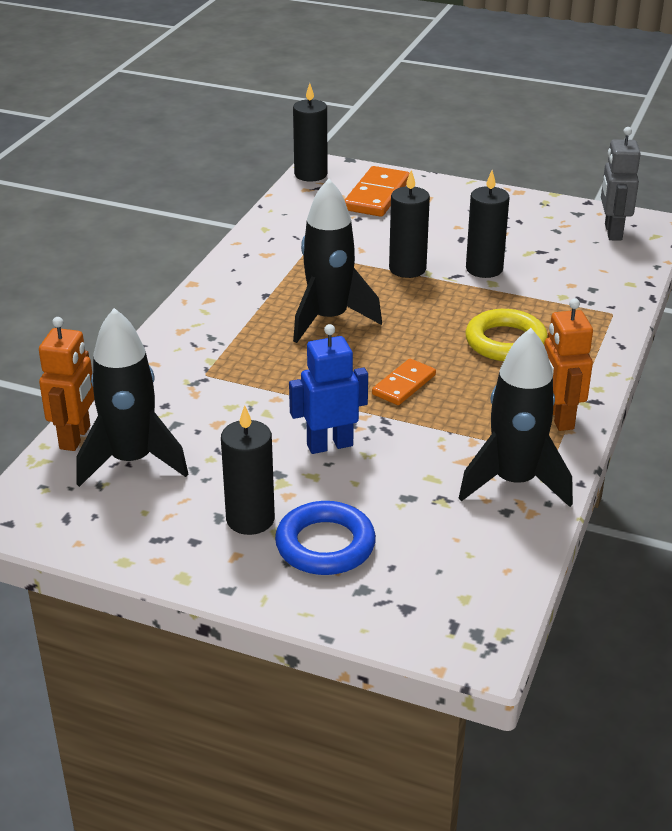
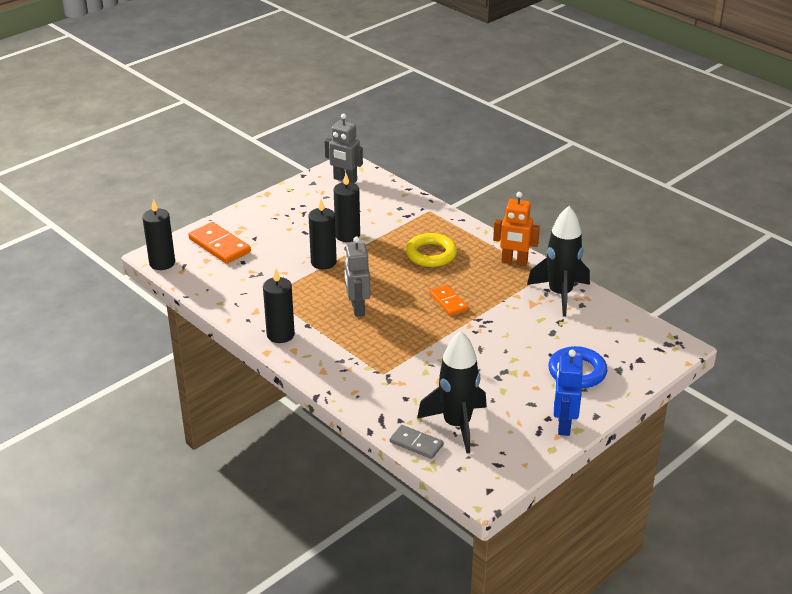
camera: 65 degrees left, 0 degrees up
(75, 437) = (416, 443): orange robot -> grey domino
(250, 519) = (540, 392): black candle -> black candle (280, 335)
(329, 319) = (357, 308): black rocket -> grey robot
(329, 445) = (489, 345): blue robot -> blue robot (563, 425)

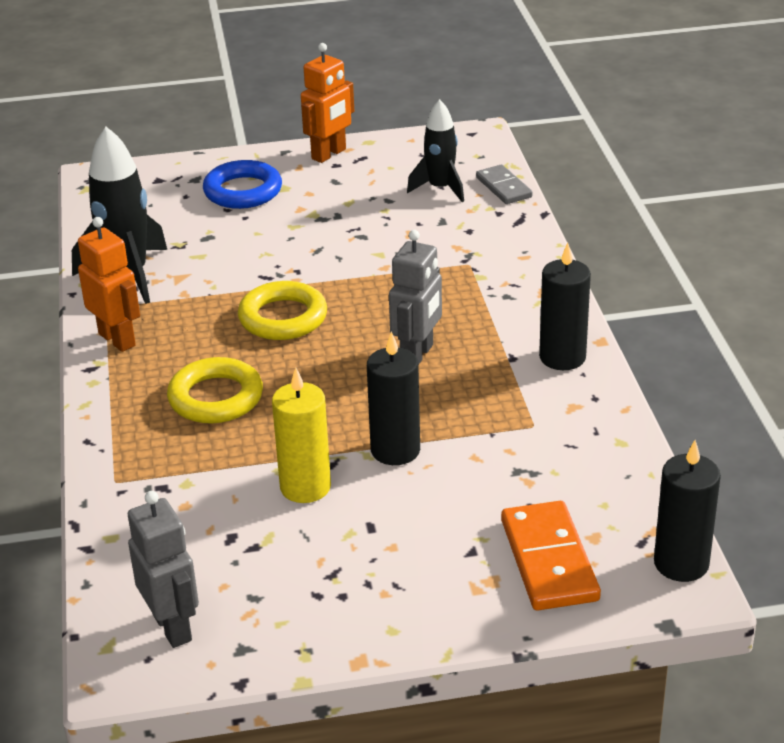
camera: 145 degrees left, 0 degrees up
(347, 235) = (305, 487): black candle -> yellow candle
(448, 302) = (283, 318): orange domino -> yellow ring
(457, 425) = (440, 189): black rocket -> black rocket, size x0.64
(563, 425) = (329, 154): blue robot -> orange robot

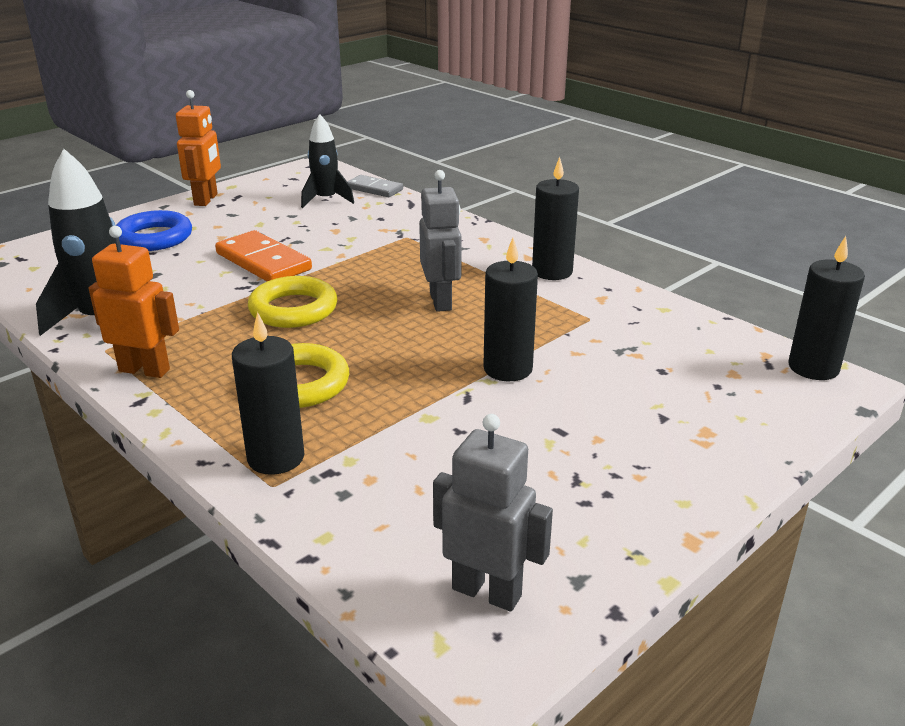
camera: 35 degrees left, 5 degrees down
(138, 459) = (276, 458): none -> black candle
(305, 487) = (466, 422): yellow candle -> none
(548, 560) = (726, 401): orange domino -> orange domino (263, 262)

